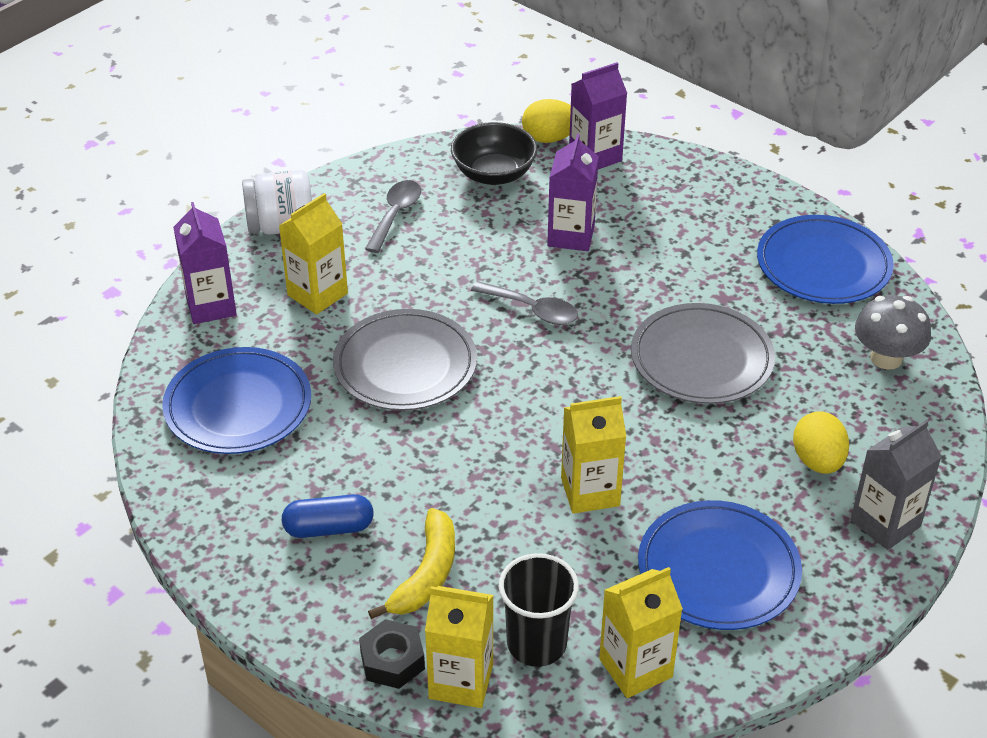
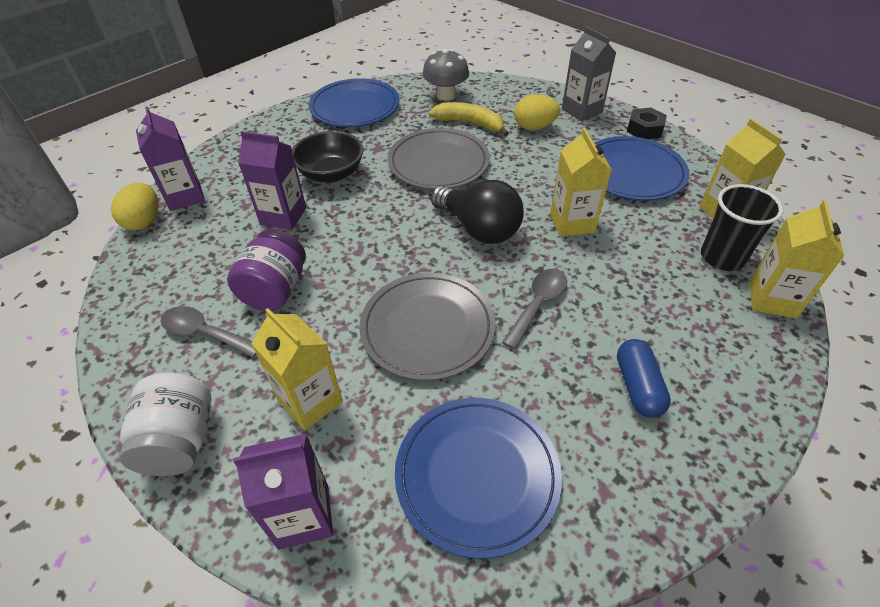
camera: 85 degrees left, 5 degrees up
(392, 660) = (769, 340): black nut -> black nut (644, 129)
(426, 574) = (674, 317): yellow banana -> yellow banana (470, 123)
(453, 250) = (275, 290): none -> purple jar
(494, 174) = (176, 259): black bowl -> black bowl (331, 174)
(532, 310) = (370, 243): grey spoon -> grey spoon (538, 304)
(567, 401) = (479, 229): none -> black light bulb

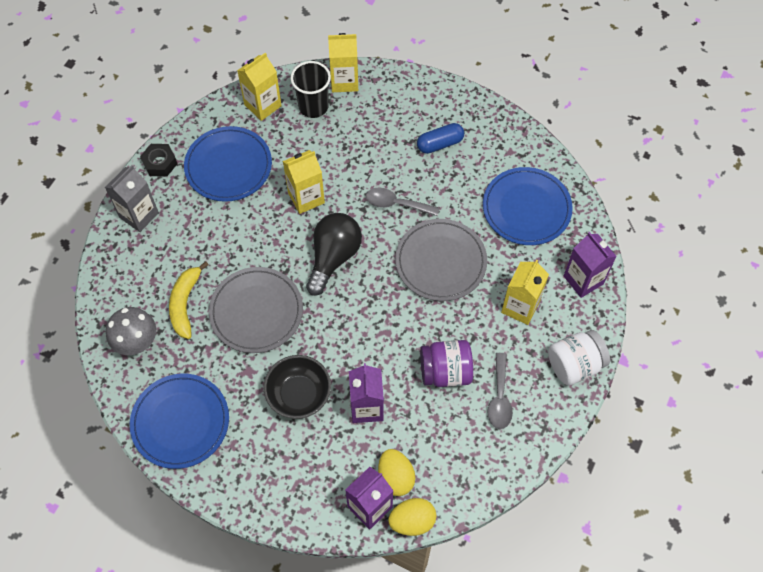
camera: 110 degrees left, 15 degrees up
(534, 127) = (178, 248): yellow egg -> yellow egg (395, 477)

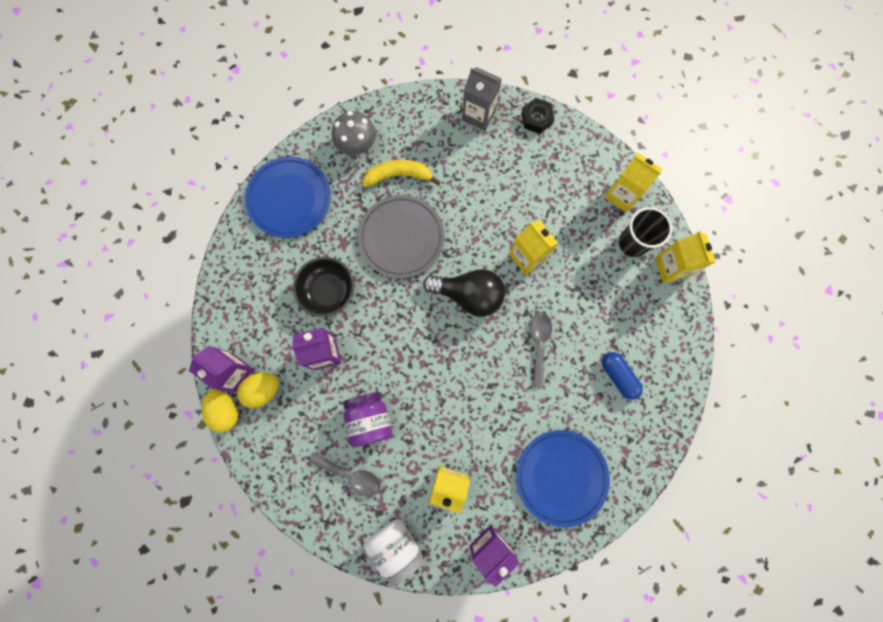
camera: 80 degrees right, 15 degrees up
(228, 166) = (546, 179): blue plate -> none
(440, 262) = (483, 398): grey plate -> none
(499, 398) = (351, 475): grey spoon -> grey spoon turned 150 degrees counterclockwise

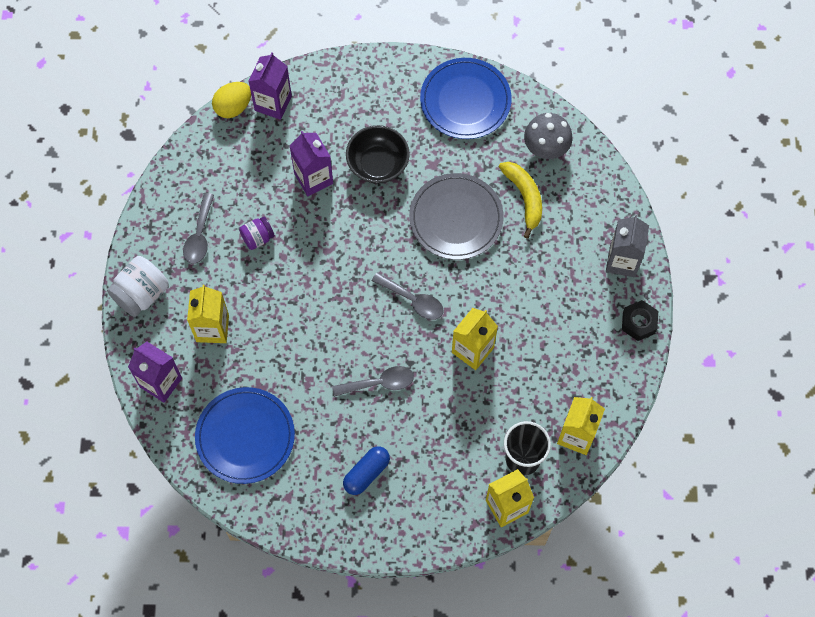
camera: 75 degrees right, 10 degrees down
(263, 390) = (262, 134): yellow egg -> none
(369, 419) = (257, 238): purple jar -> purple jar, size x0.60
(469, 295) = (413, 300): black light bulb -> grey spoon

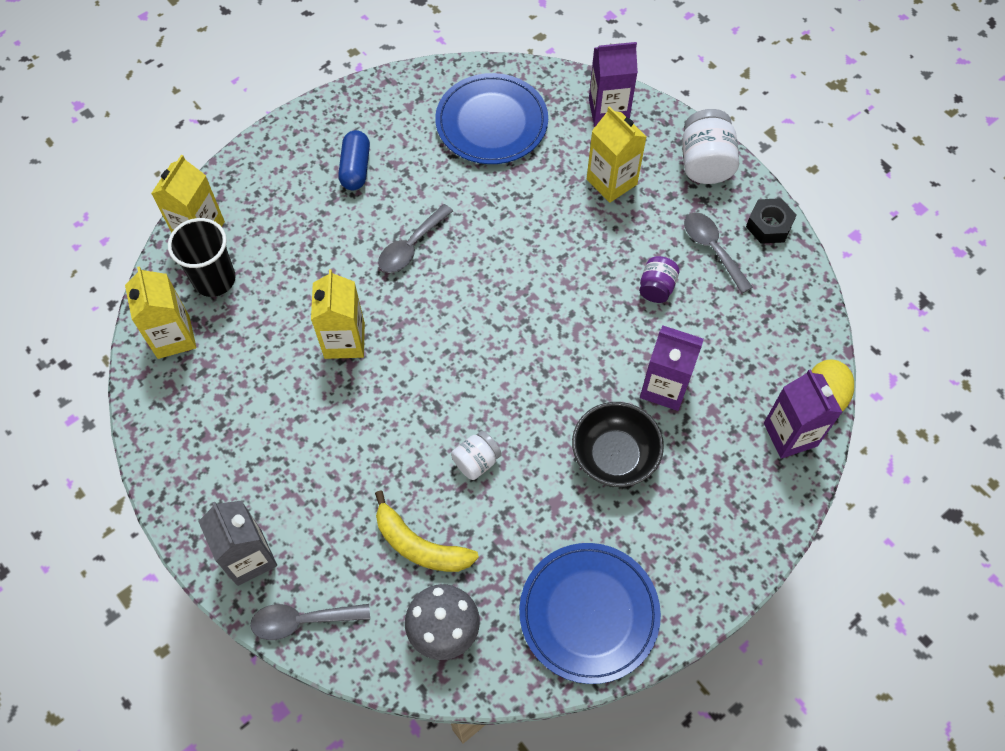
camera: 140 degrees right, 5 degrees down
(413, 300) = (447, 343): grey spoon -> grey spoon (302, 621)
(456, 218) = (476, 461): grey plate -> white jar
(639, 322) = (182, 499): black nut -> black nut (769, 225)

